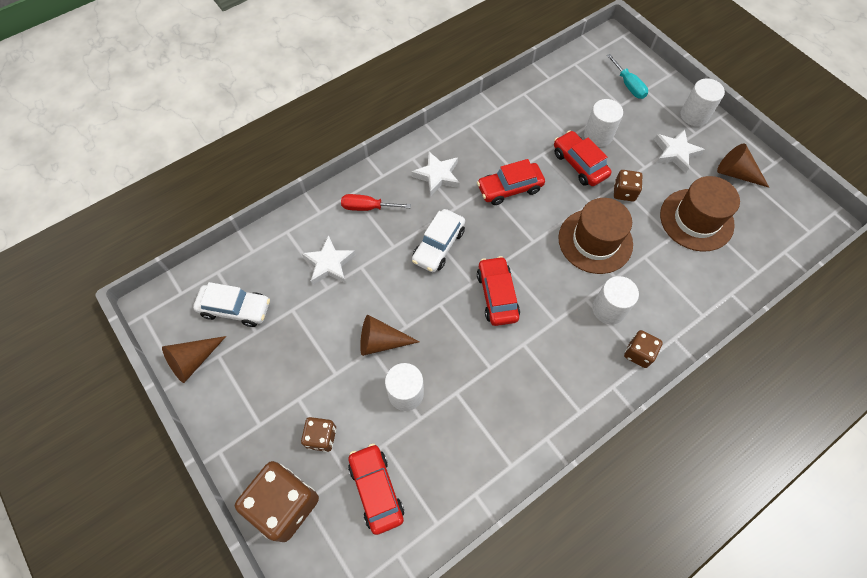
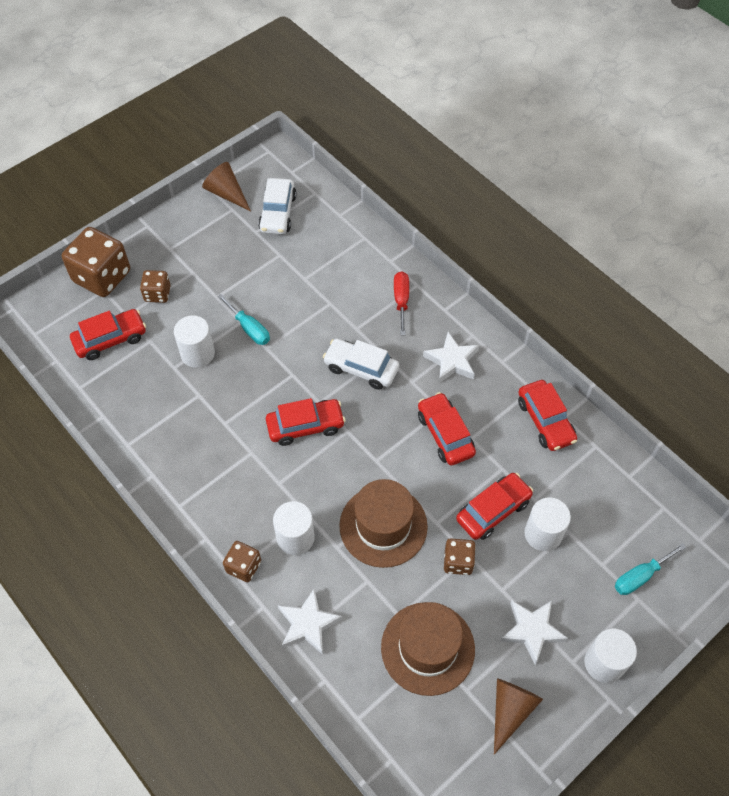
camera: 85 degrees right, 5 degrees down
(329, 263) = (331, 277): white star -> white star (308, 624)
(381, 341) = (249, 328): brown cone -> turquoise screwdriver
(500, 120) = (545, 421): none -> red car

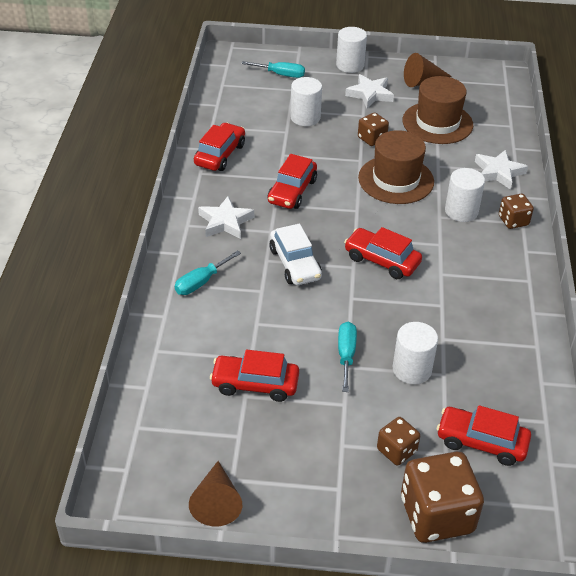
camera: 135 degrees left, 15 degrees down
(278, 213) = (196, 436): white car -> none
(401, 301) = (201, 282): red screwdriver -> turquoise screwdriver
(493, 510) = (318, 143): red car -> red car (255, 384)

